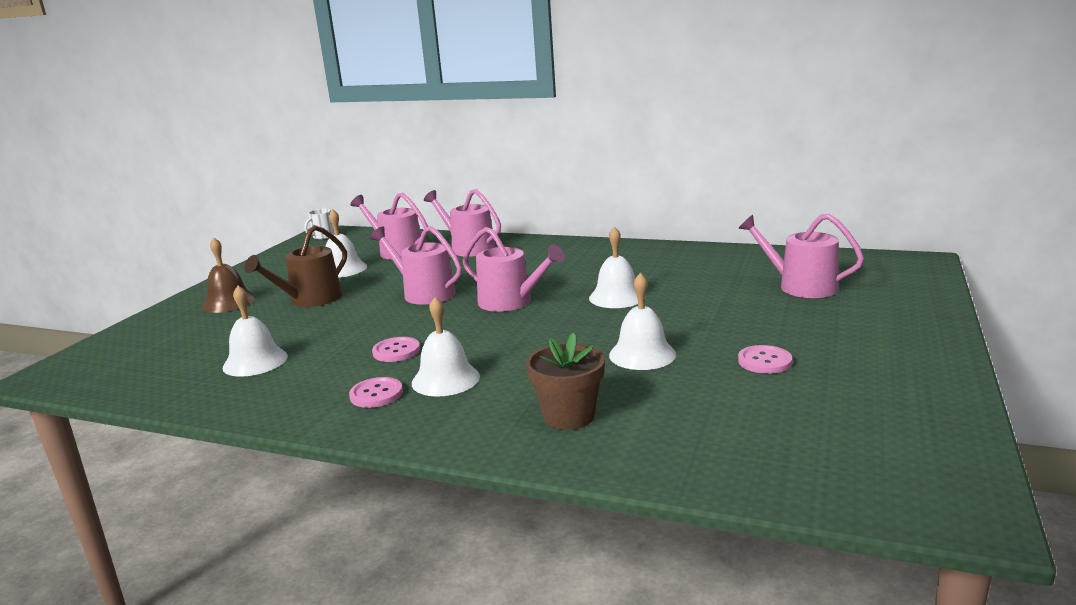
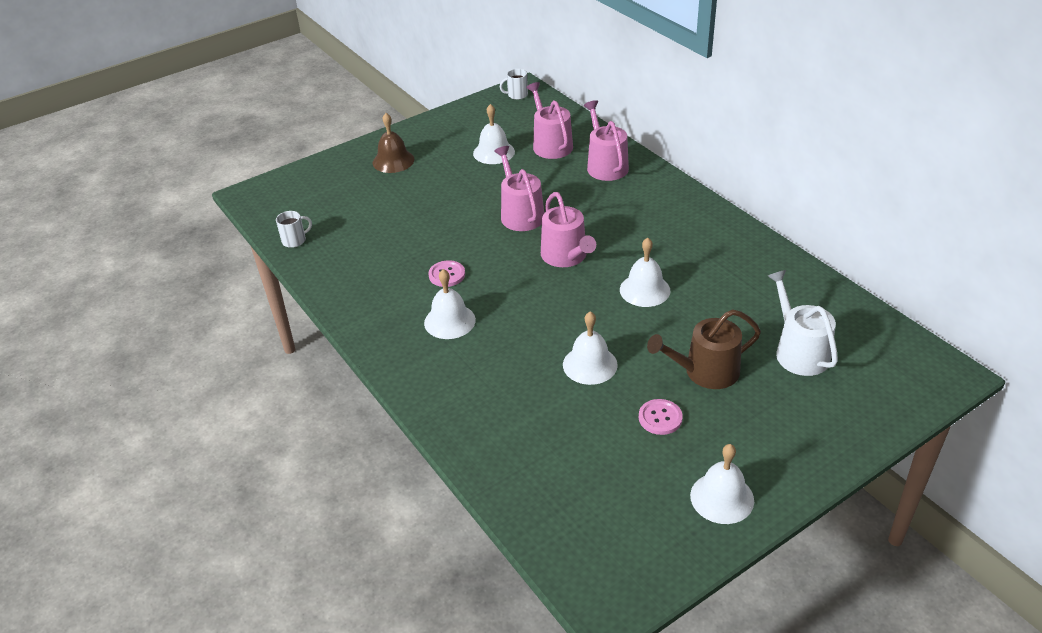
camera: 35 degrees right, 20 degrees up
(155, 388) = (295, 240): none -> white mug
(255, 361) = (362, 241): white bell -> white bell (722, 498)
(310, 300) = (443, 184): brown watering can -> brown watering can (705, 372)
(376, 394) = (401, 313): pink button -> none
(568, 416) = (484, 397): brown flower pot -> none
(800, 286) = (798, 351): pink watering can -> white watering can

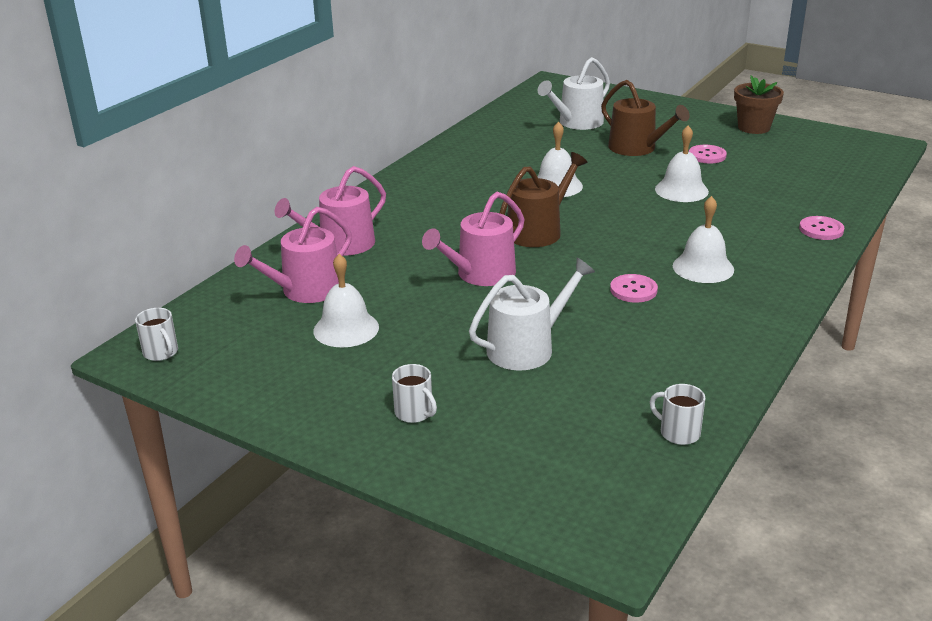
camera: 115 degrees left, 10 degrees down
(393, 161) = (414, 413): brown bell -> white mug
(418, 211) = (527, 348): none -> white watering can
(455, 422) = (821, 229): none -> pink button
(566, 256) = (538, 231): pink watering can -> brown watering can
(722, 498) = (753, 127): white bell -> brown flower pot

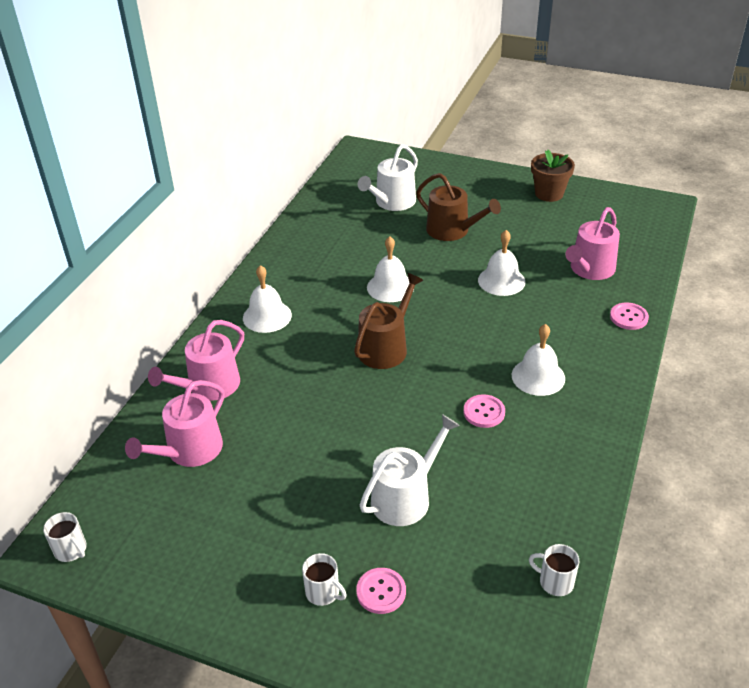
camera: 10 degrees left, 10 degrees up
(346, 329) = (238, 495): white bell -> white bell (267, 316)
(480, 274) = (345, 409): pink watering can -> pink watering can (590, 269)
(707, 155) = (515, 234): pink button -> pink button (381, 592)

